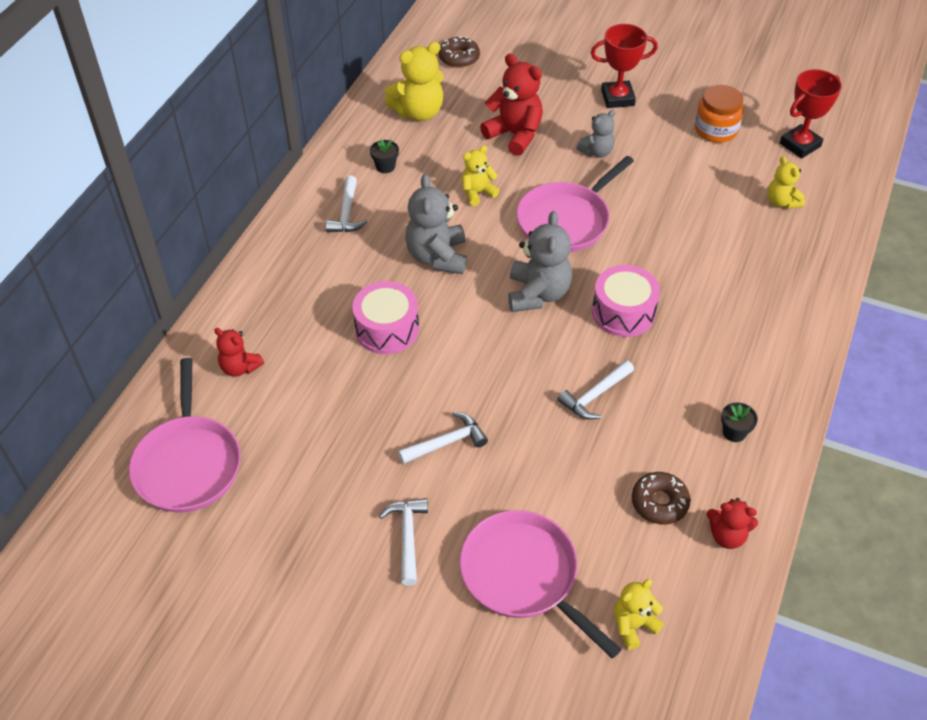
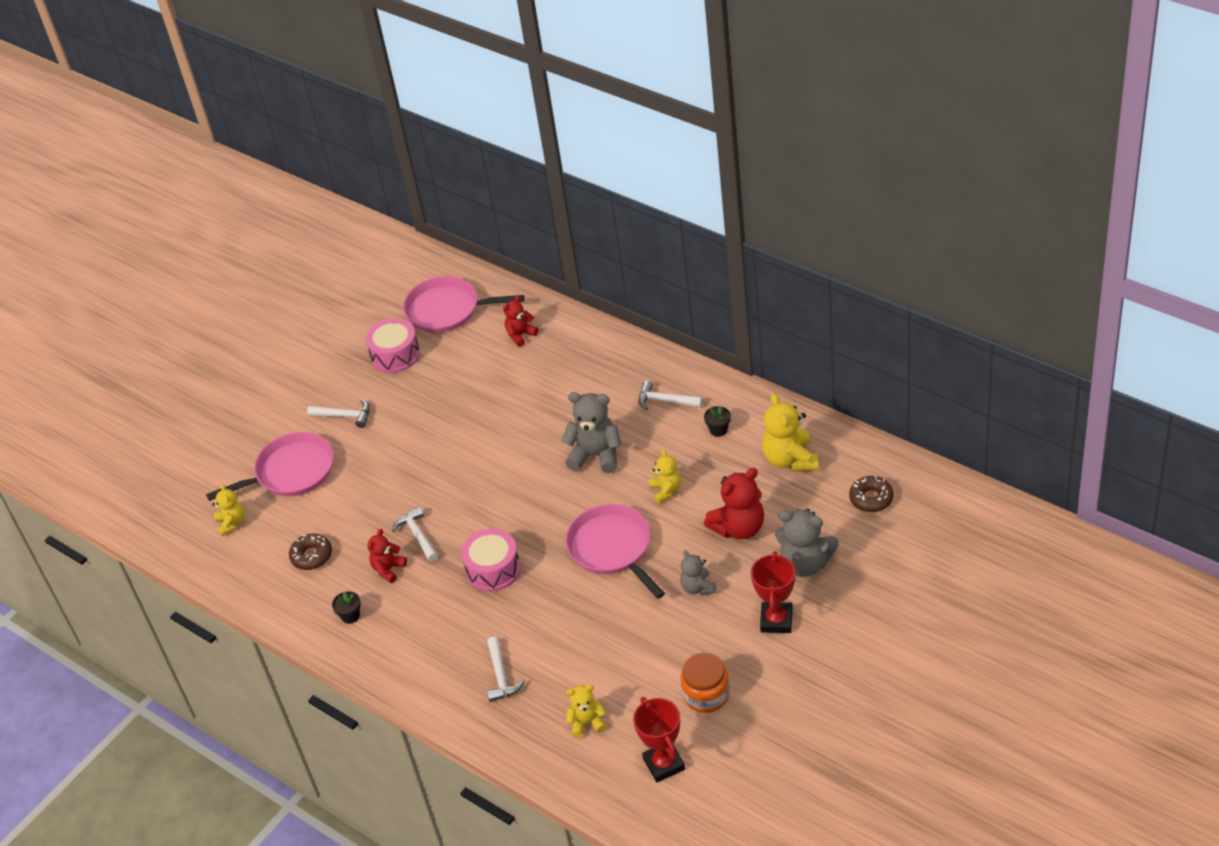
camera: 110 degrees right, 5 degrees down
(387, 329) = (528, 418): pink drum -> pink drum (395, 355)
(447, 442) = (410, 443): white hammer -> white hammer (501, 676)
(538, 294) = (533, 515): grey teddy bear -> grey teddy bear (805, 563)
(727, 535) = (270, 589): red teddy bear -> red teddy bear (388, 569)

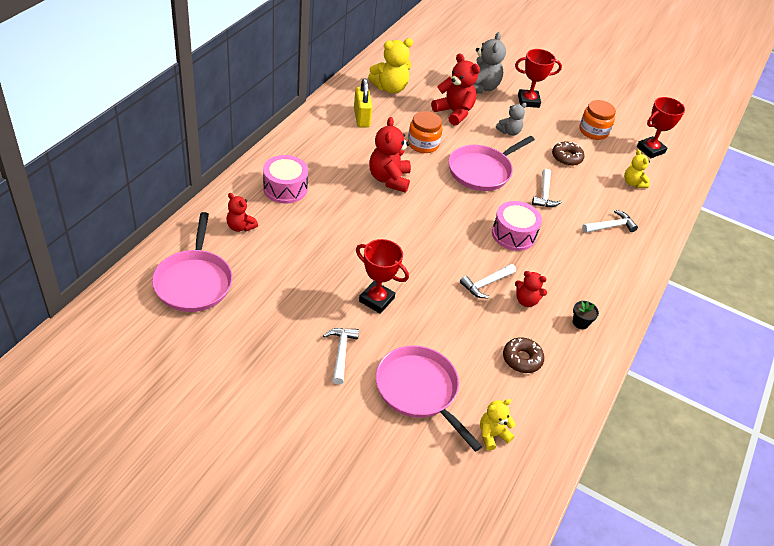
camera: 110 degrees left, 0 degrees up
(395, 355) = (255, 319): pink drum -> pink drum (285, 188)
(407, 442) = (376, 300): none -> red trophy
(596, 455) = (389, 179): grey teddy bear -> red teddy bear
(665, 401) = (330, 142): white hammer -> white hammer (544, 194)
(666, 490) = (423, 144): yellow teddy bear -> orange jar
(718, 430) = (361, 118): black flower pot -> yellow padlock
(871, 498) = (422, 59): brown donut -> brown donut (566, 157)

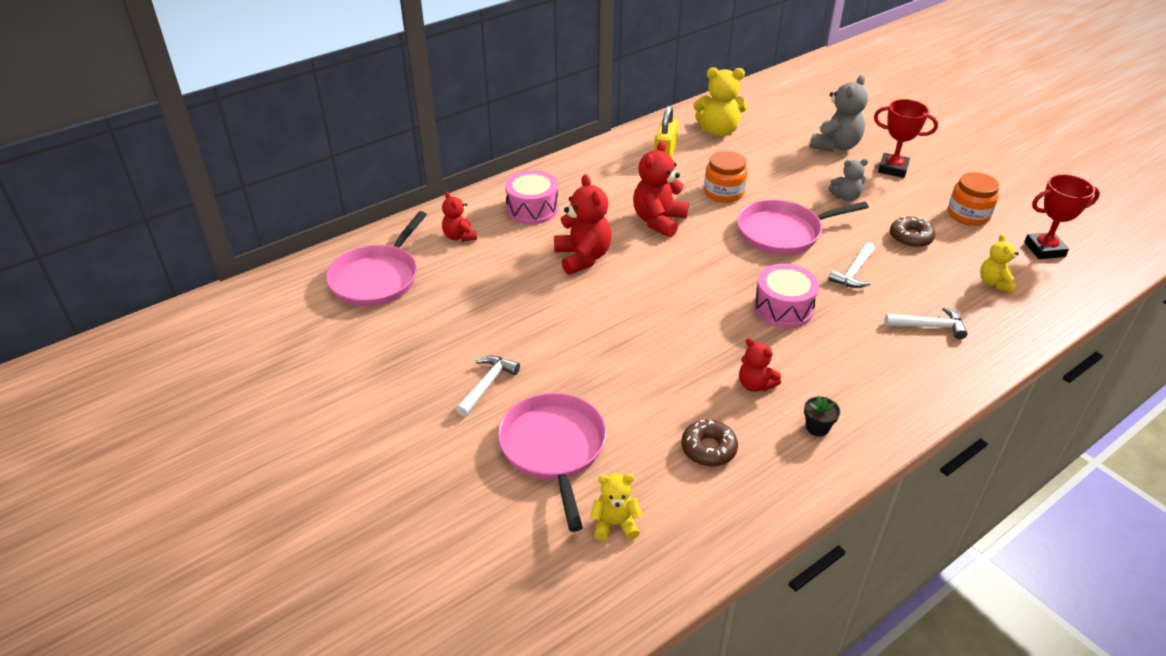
camera: 30 degrees right, 5 degrees down
(376, 300) = (564, 340): red trophy -> none
(454, 112) = (784, 166): red teddy bear -> red teddy bear (583, 257)
(486, 284) = (712, 354): white hammer -> none

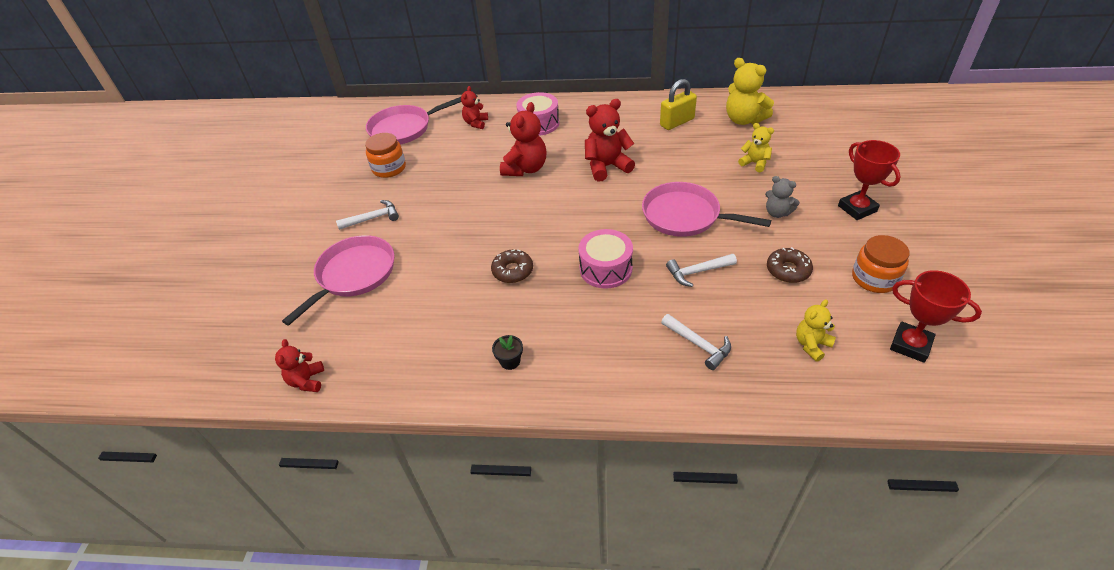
camera: 45 degrees right, 5 degrees up
(615, 524) = (322, 337): yellow teddy bear -> yellow teddy bear (755, 163)
(708, 449) = (428, 329): brown donut -> brown donut (512, 271)
(723, 192) = (682, 167): orange jar -> orange jar (389, 168)
(755, 385) = (512, 308): red teddy bear -> red teddy bear (307, 381)
(835, 146) = (830, 168): grey teddy bear -> none

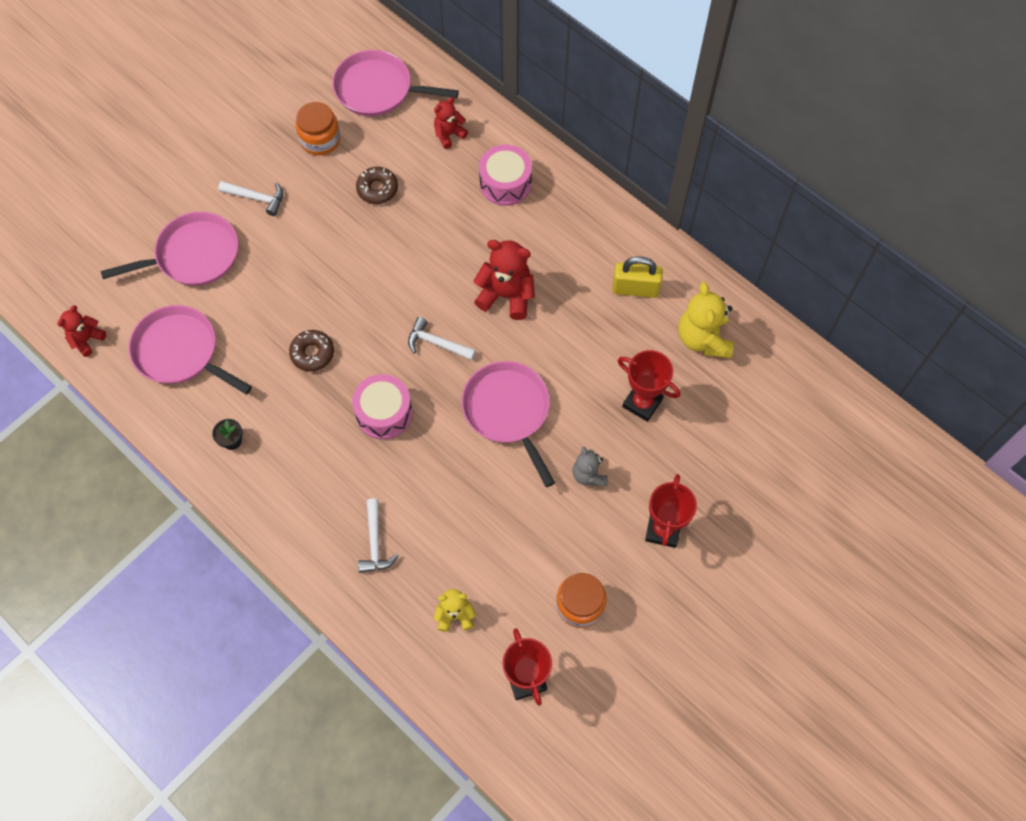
camera: 35 degrees right, 20 degrees up
(403, 336) = (180, 352): none -> pink pan
(525, 169) = (434, 238): red teddy bear -> none
(697, 272) = (450, 477): white hammer -> white hammer (437, 343)
(755, 163) = (642, 403): yellow teddy bear -> red trophy
(788, 270) = (522, 538): brown donut -> brown donut (377, 189)

